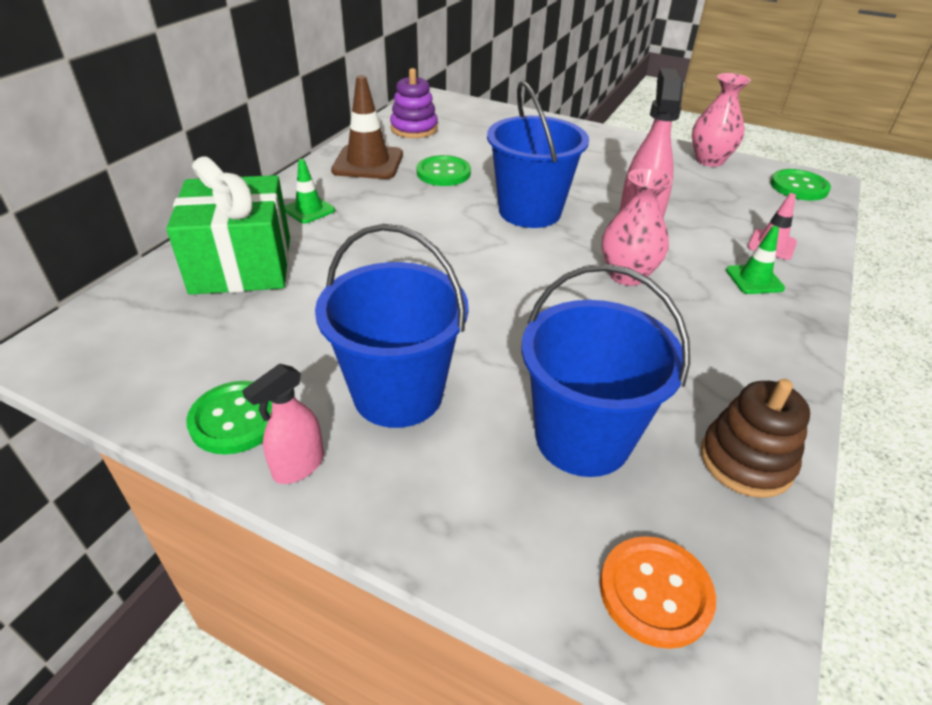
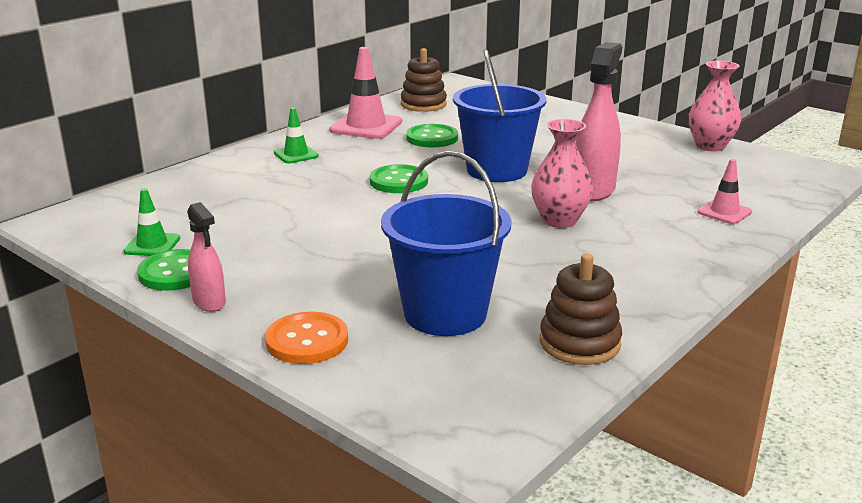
camera: 15 degrees right, 15 degrees down
(242, 264) = (222, 185): green gift -> none
(298, 466) = (209, 302): pink spray bottle -> pink spray bottle turned 90 degrees counterclockwise
(368, 163) = (366, 126): brown traffic cone -> pink traffic cone
(398, 394) = (308, 272): blue bucket -> none
(414, 129) = (423, 104): purple stacking toy -> brown stacking toy
(655, 592) = (445, 400): orange button -> orange button (307, 341)
(754, 279) = (685, 234): green traffic cone -> green traffic cone (152, 245)
(799, 187) = (792, 173): green button -> green button (399, 181)

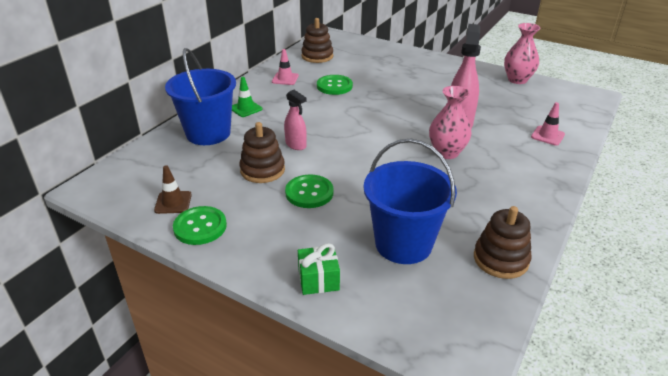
camera: 10 degrees left, 10 degrees up
(152, 245) = (173, 202): green traffic cone -> brown traffic cone
(209, 302) = (235, 252): pink spray bottle -> pink spray bottle (296, 145)
(287, 221) = (262, 170): none -> brown stacking toy
(307, 341) = (318, 280): orange button -> green gift
(366, 126) = (285, 79): pink traffic cone -> pink traffic cone, size x0.56
(399, 181) = (326, 127): green button -> green button (309, 193)
(496, 170) = (389, 112): blue bucket -> blue bucket (208, 133)

